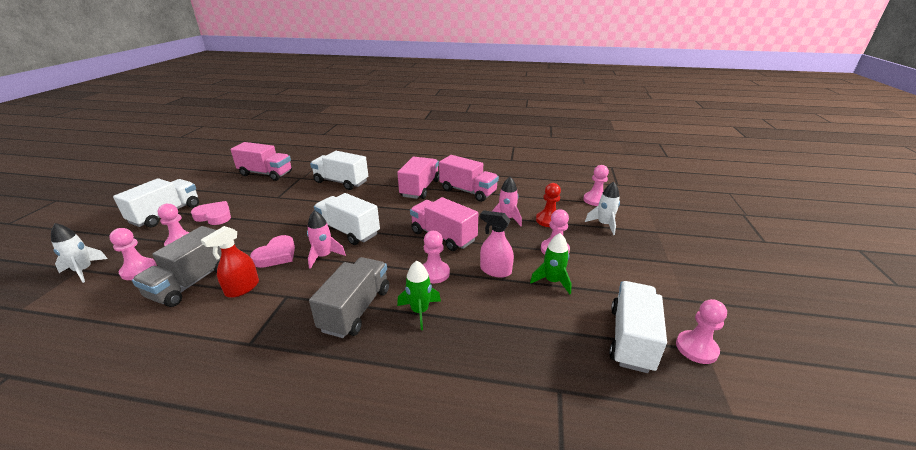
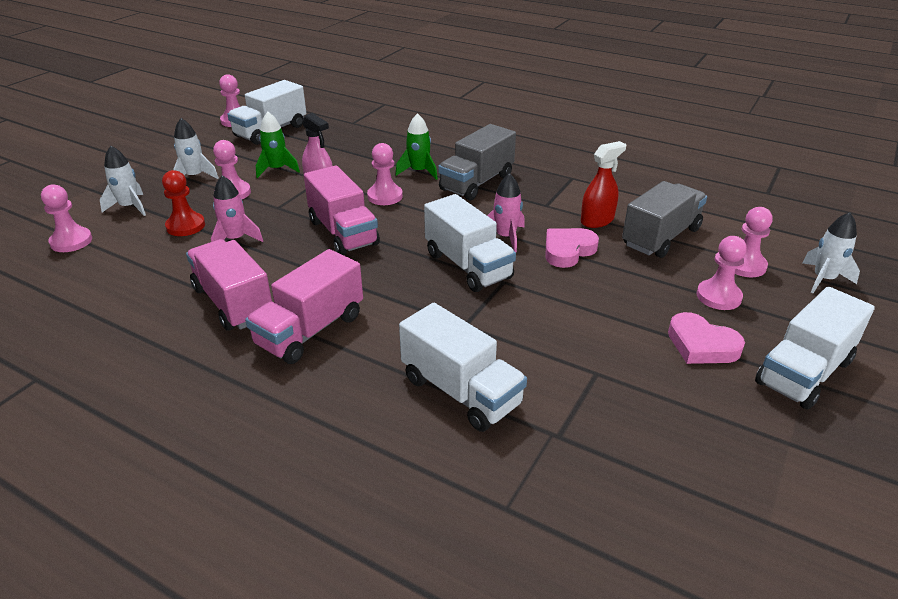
camera: 160 degrees left, 5 degrees up
(266, 174) = (653, 479): pink truck -> none
(605, 258) = (195, 176): none -> white rocket

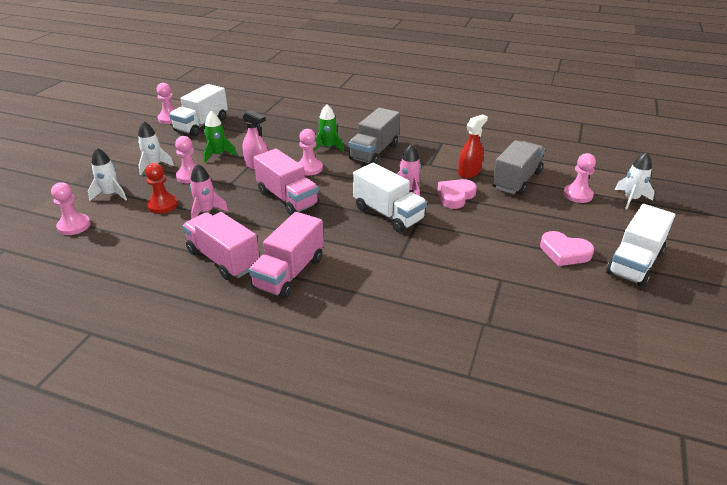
camera: 10 degrees left, 0 degrees up
(460, 391) = (412, 303): white truck -> none
(718, 296) = (566, 218): pink pawn -> none

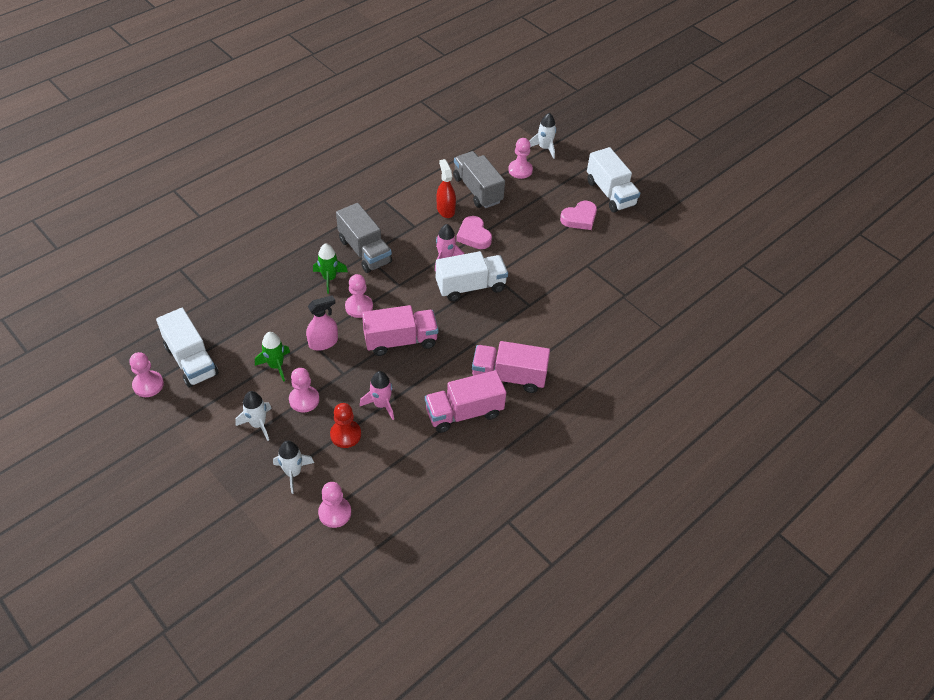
camera: 65 degrees left, 15 degrees up
(289, 273) = (508, 377): pink truck -> pink truck turned 135 degrees clockwise

